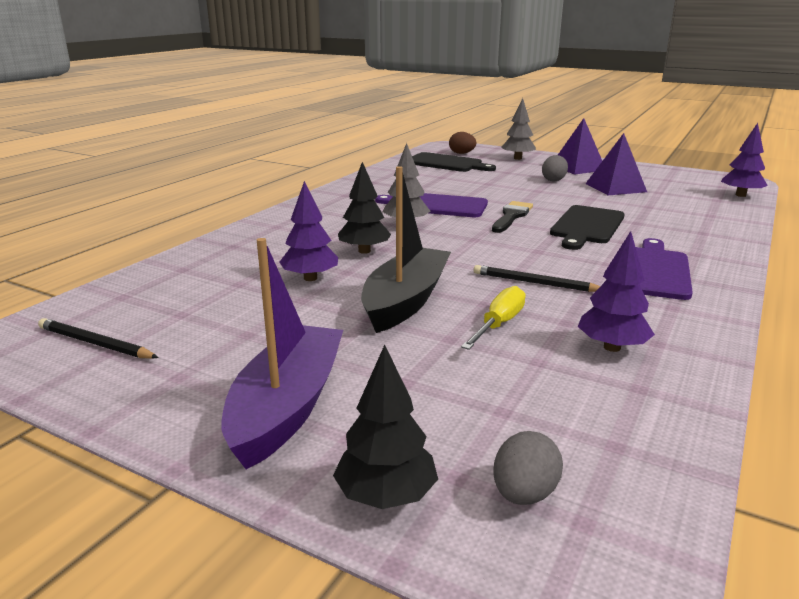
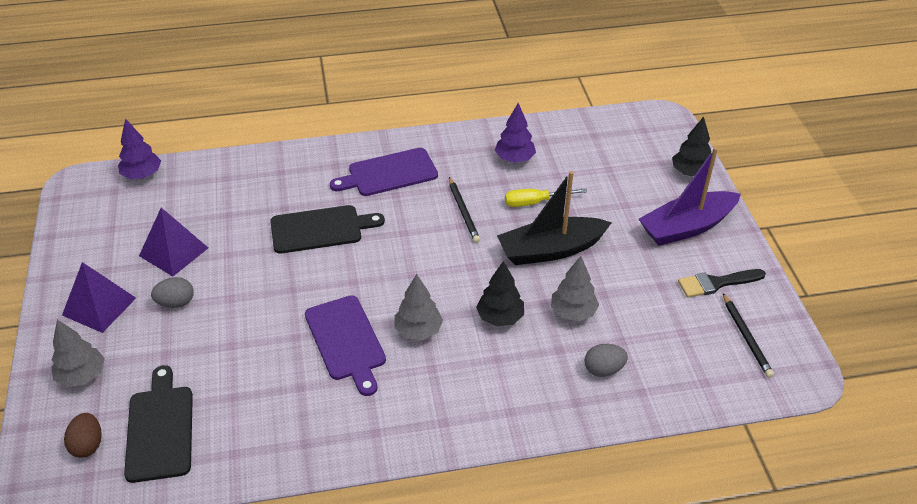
camera: 130 degrees left, 20 degrees up
(310, 278) = (573, 312): purple tree -> grey tree
(511, 216) = (333, 279): black brush -> black brush (716, 283)
(524, 494) = (647, 145): grey egg -> grey egg (603, 369)

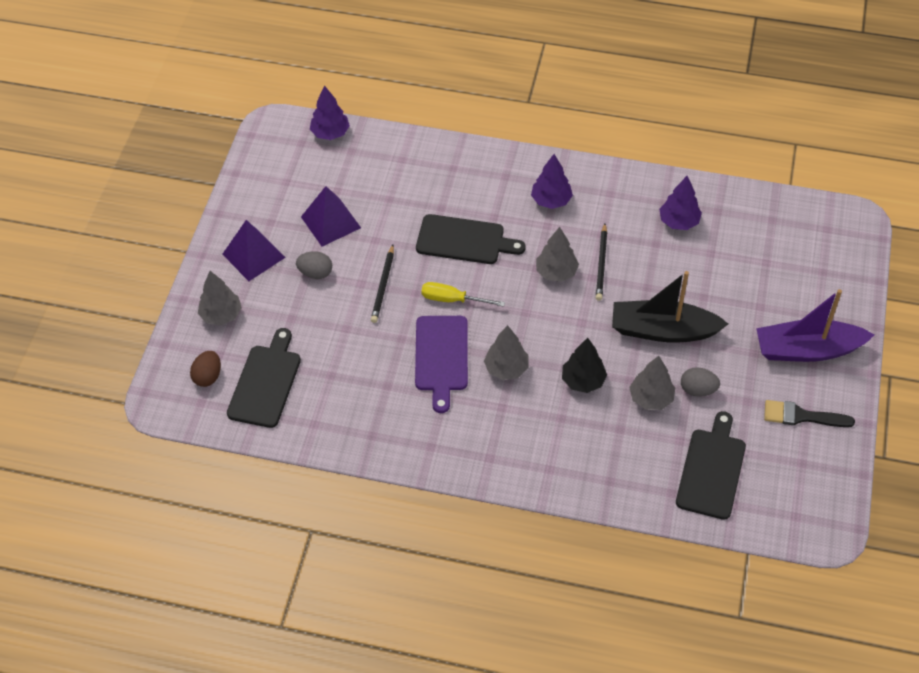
camera: 25 degrees right, 10 degrees up
(389, 173) = (551, 200): purple cutting board -> purple tree
(424, 231) = (556, 272): none -> grey tree
(535, 202) = (674, 276): yellow screwdriver -> yellow screwdriver (452, 300)
(603, 369) = (649, 461): grey egg -> grey egg (698, 390)
(666, 357) = (711, 470): none -> black cutting board
(690, 172) = (847, 292): black tree -> none
(746, 337) = (797, 477): black pencil -> black pencil (383, 286)

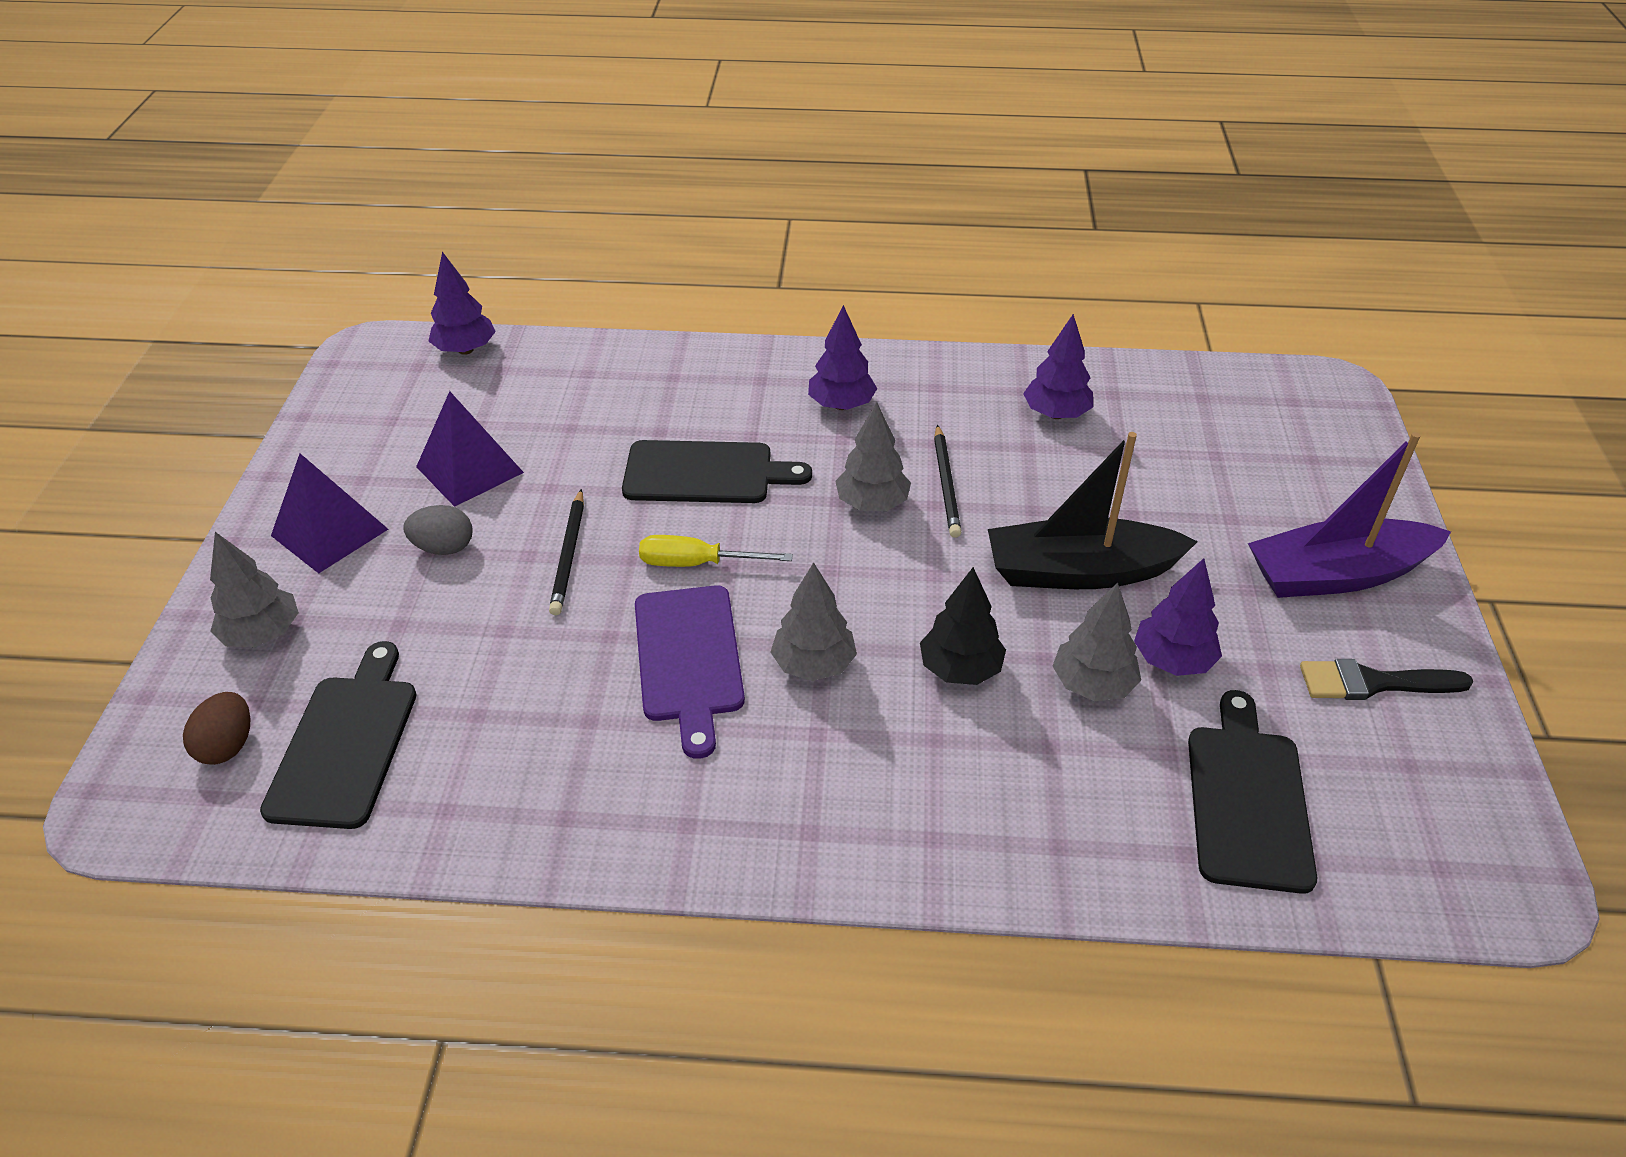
camera: 10 degrees left, 10 degrees down
(698, 390) = (1172, 660): grey egg -> purple tree

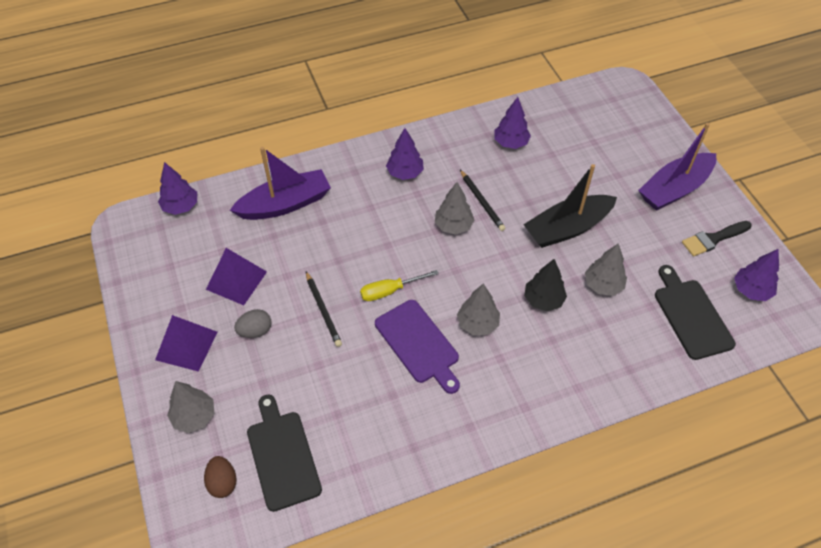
camera: 25 degrees left, 10 degrees up
(620, 391) = (285, 204): none -> purple boat
(705, 473) = (361, 238): black cutting board -> none
(1172, 660) = (629, 260): purple tree -> purple tree (751, 290)

